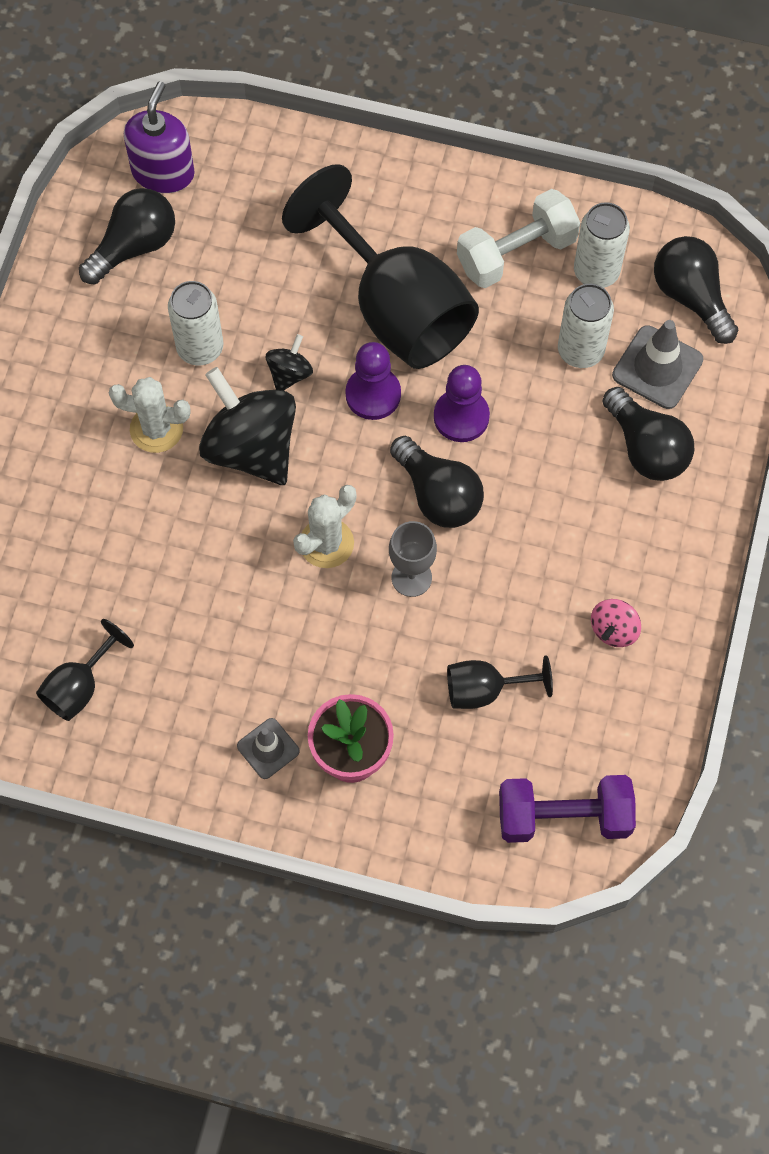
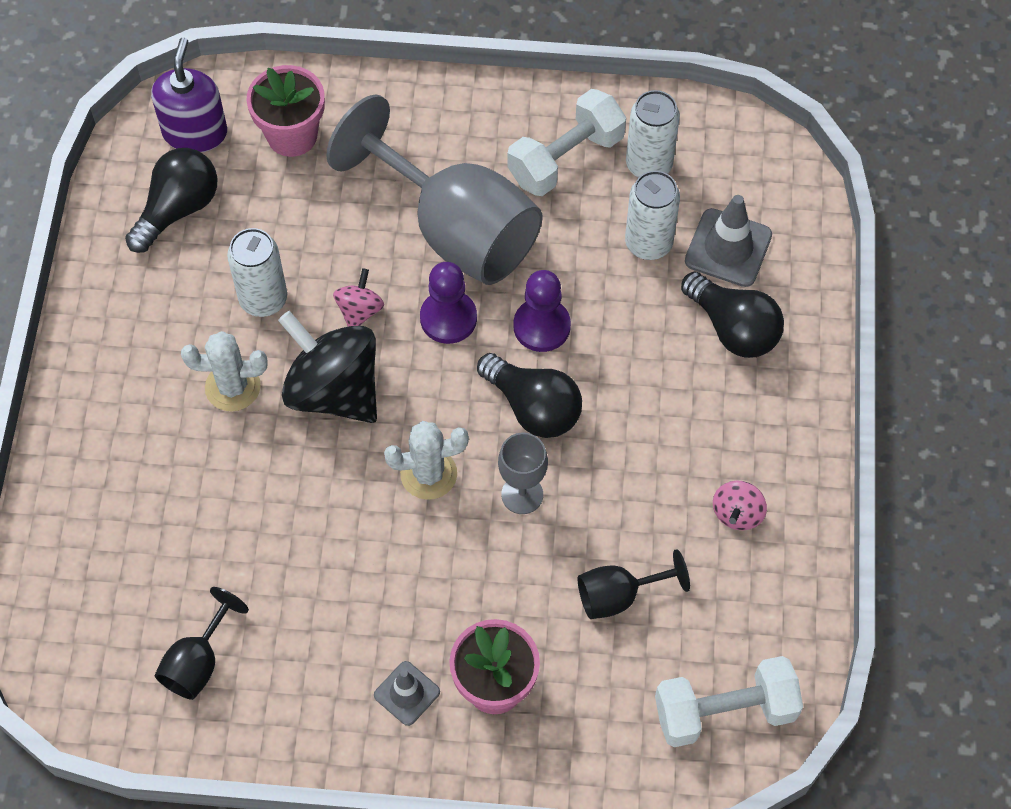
camera: 10 degrees left, 5 degrees down
(255, 189) = (292, 135): none -> pink flower pot
(289, 374) = (359, 311): black spinning top -> pink spinning top
(326, 543) = (428, 474): white cactus -> white cactus turned 45 degrees clockwise
(396, 308) = (455, 229): black goblet -> grey goblet
(564, 817) = (725, 711): purple dumbbell -> white dumbbell
(691, 297) = (747, 175): black light bulb -> none

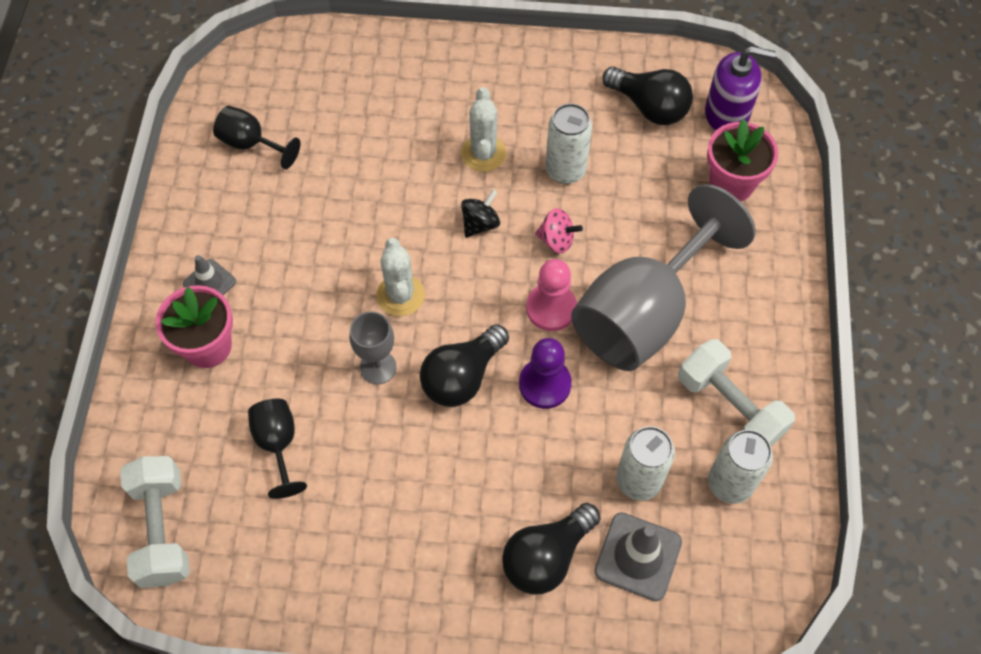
camera: 90 degrees right, 0 degrees up
(333, 390) = (480, 223): black spinning top -> black spinning top, size x0.47
(448, 318) = (551, 308): purple pawn -> pink pawn
(737, 513) = (350, 550): pink spinning top -> none

